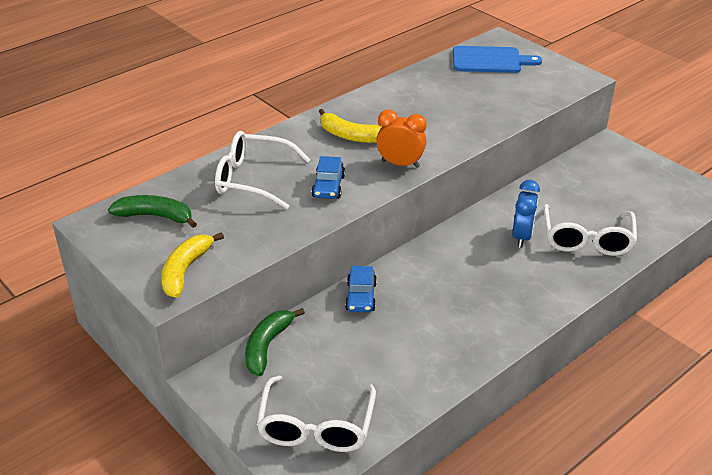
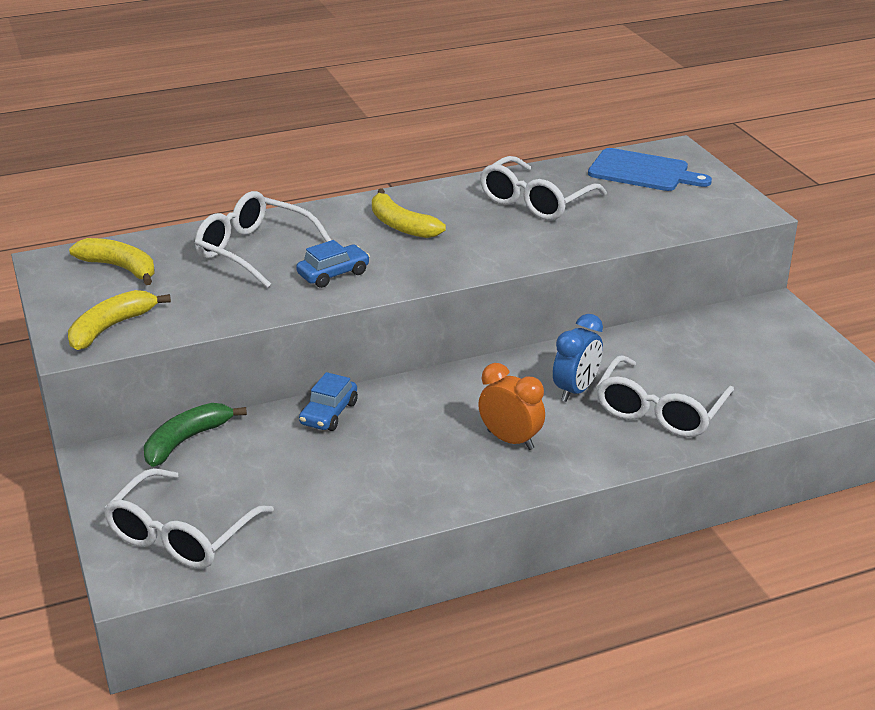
camera: 20 degrees right, 5 degrees down
(155, 216) = (120, 268): green banana -> yellow banana
(328, 187) = (333, 274): blue car -> blue car turned 150 degrees counterclockwise
(400, 164) = (437, 266): orange clock -> orange clock (510, 440)
(433, 98) = (535, 201): none -> white glasses

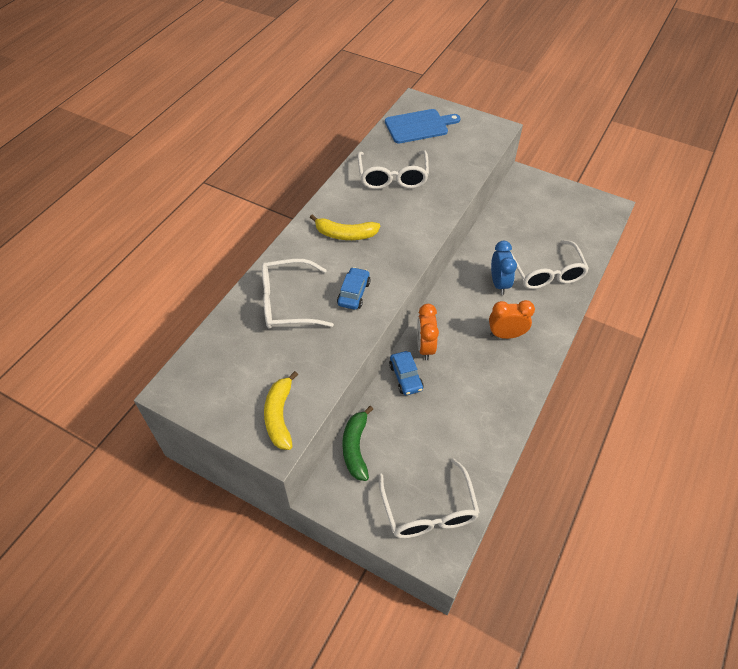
camera: 40 degrees left, 20 degrees up
(120, 268) = (224, 366): yellow banana -> none
(391, 400) = (425, 347): none -> orange clock

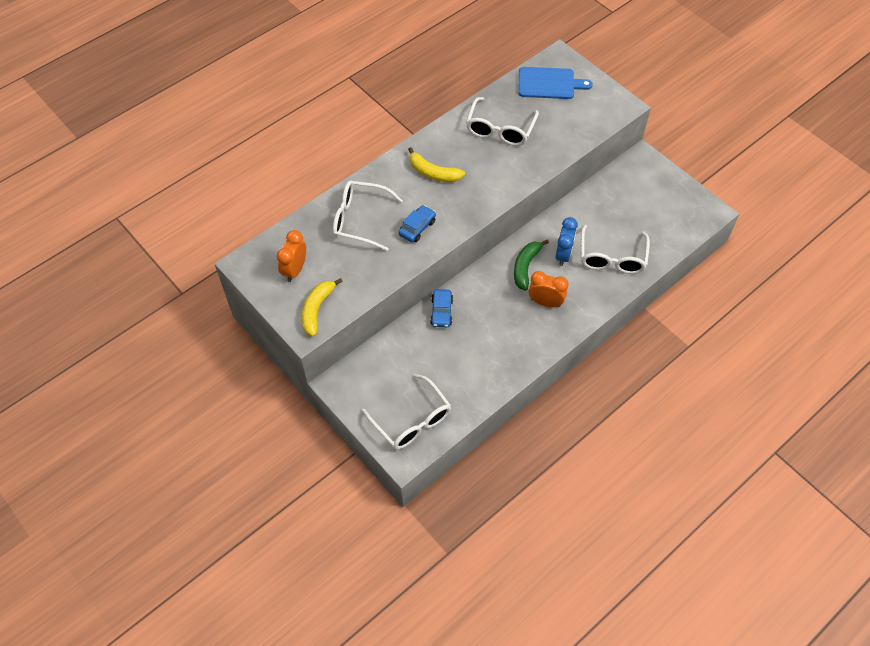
camera: 20 degrees right, 5 degrees up
(356, 447) = (376, 355): green banana -> green banana (526, 267)
(425, 347) = (470, 292): orange clock -> orange clock (295, 270)
(428, 510) = (411, 420): white glasses -> white glasses turned 45 degrees counterclockwise

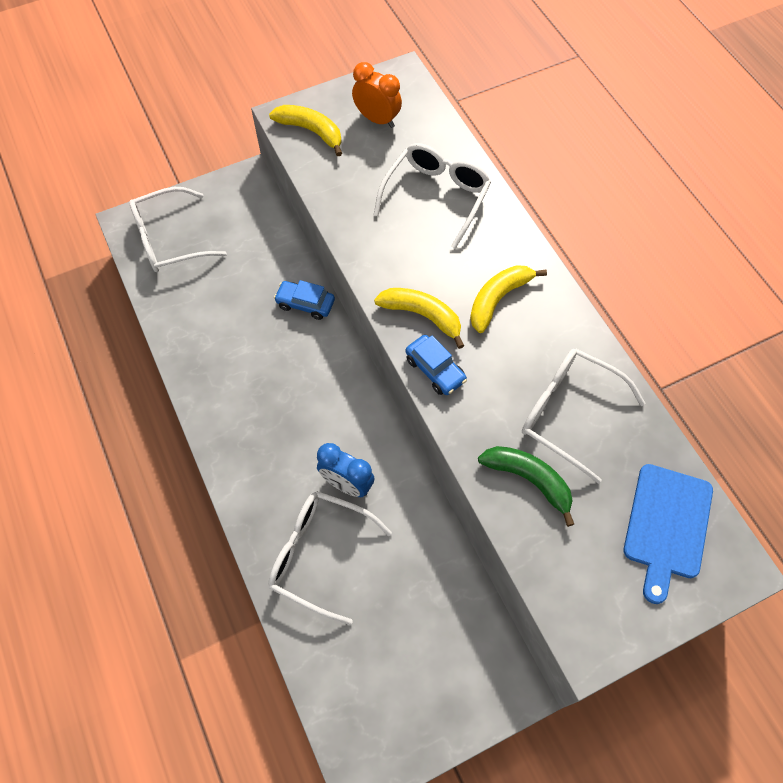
camera: 105 degrees right, 5 degrees up
(417, 228) = (402, 258): blue car -> blue car (435, 370)
(459, 208) = (422, 316): none -> yellow banana
(526, 267) = (342, 425): green banana -> green banana (529, 480)
(545, 302) = (274, 433): orange clock -> none

